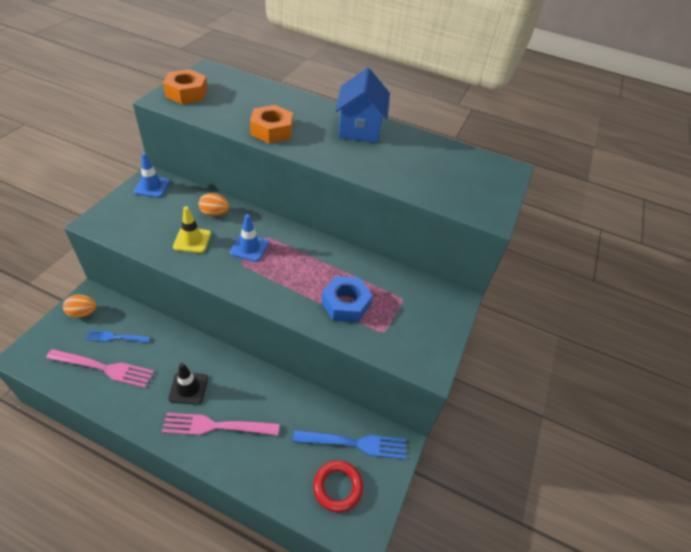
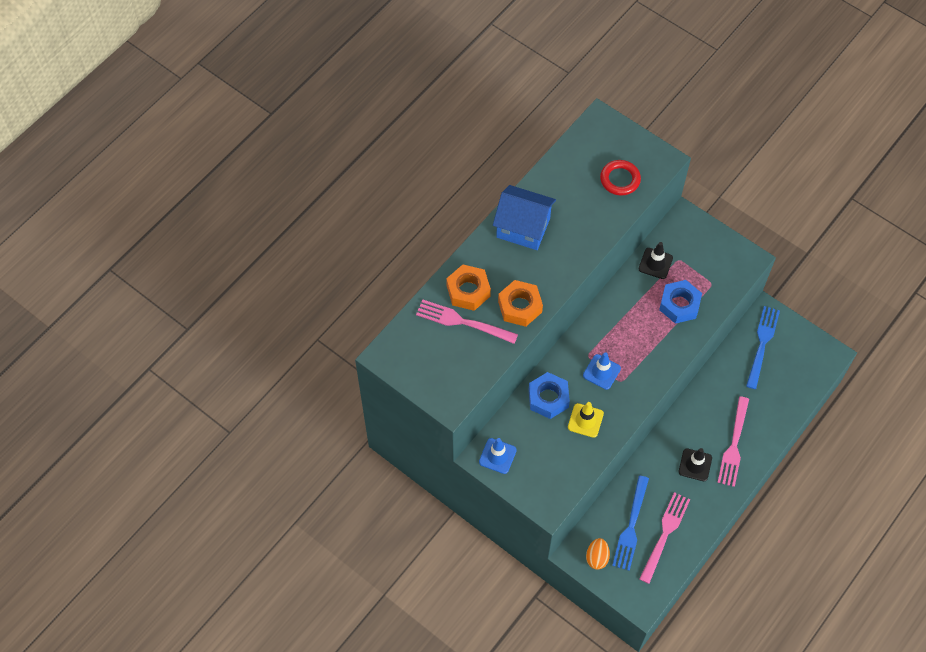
camera: 70 degrees left, 15 degrees up
(116, 337) = (631, 526): blue fork -> blue fork, size x1.66
(186, 93) = (439, 379): orange nut -> orange nut (468, 291)
(214, 213) = (548, 398): orange egg -> blue nut
(248, 102) = (463, 322): none -> pink fork
(337, 487) = (795, 364): red ring -> red ring (620, 179)
(390, 279) = (655, 263): none -> black traffic cone

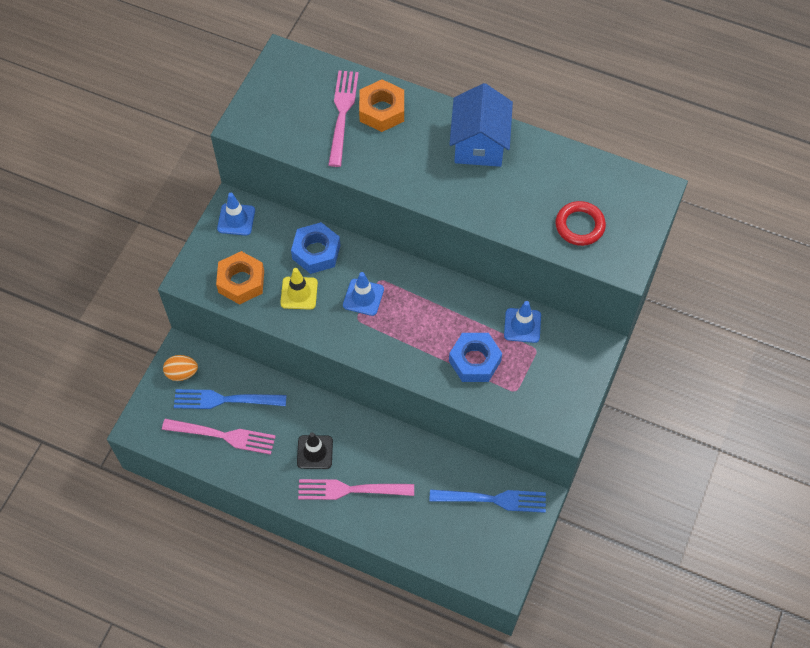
camera: 75 degrees right, 0 degrees up
(520, 307) = (377, 162): orange nut -> orange nut (241, 282)
(655, 263) = (522, 325): black traffic cone -> blue traffic cone

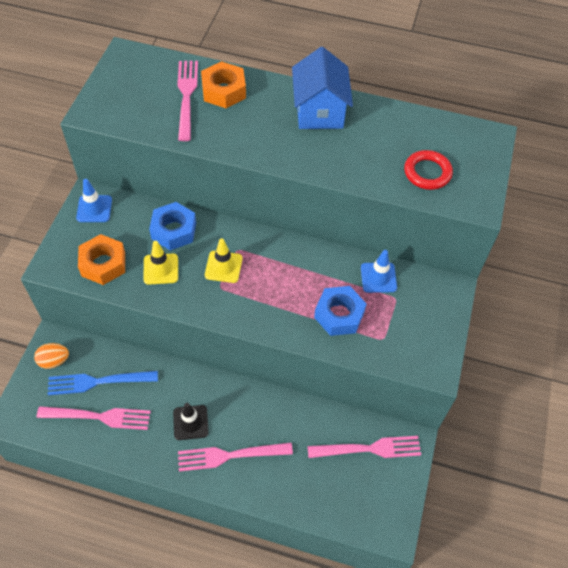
camera: 10 degrees left, 5 degrees down
(363, 297) = (223, 267): blue traffic cone -> yellow traffic cone
(492, 499) = (369, 449): blue fork -> pink fork

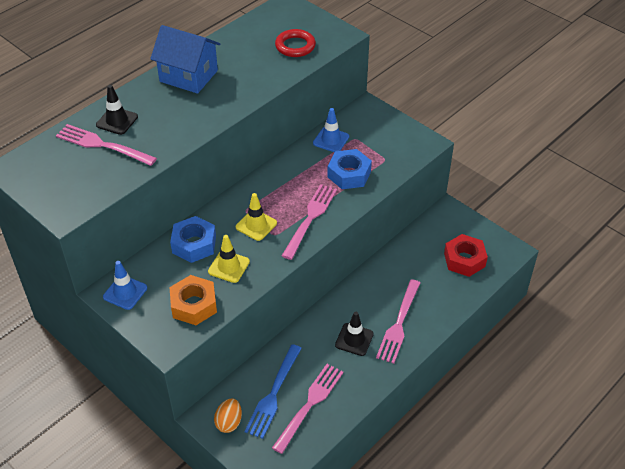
camera: 60 degrees left, 10 degrees down
(223, 91) = (117, 121): orange nut -> black traffic cone
(350, 486) = (464, 260): none -> red nut
(369, 449) = (440, 237): pink fork -> pink fork (310, 218)

